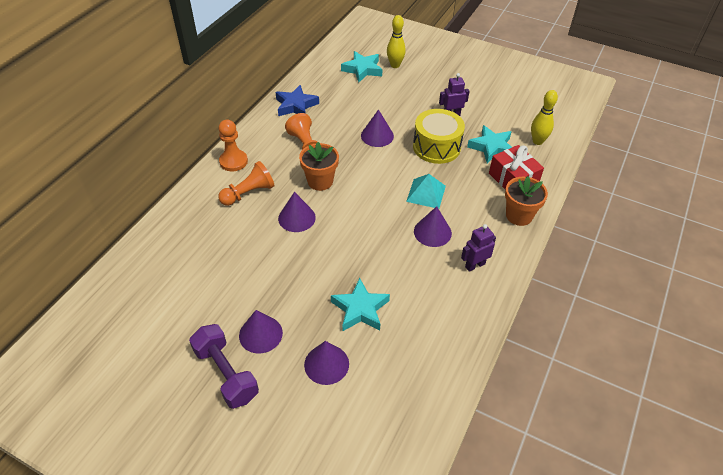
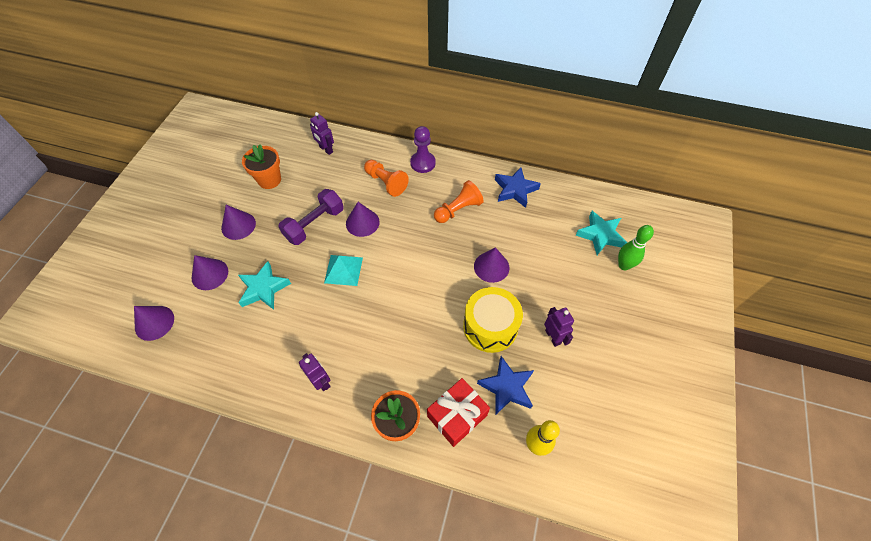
camera: 80 degrees right, 10 degrees up
(172, 240) = (326, 149): none -> purple robot
(226, 373) = (204, 213): purple dumbbell -> purple dumbbell (314, 224)
(233, 161) = (423, 163): orange pawn -> purple pawn
(320, 181) = (412, 231): orange flower pot -> orange flower pot (269, 180)
(395, 65) = (624, 265): yellow bowling pin -> green bowling pin
(426, 193) = (414, 324): turquoise pyramid -> turquoise pyramid (343, 270)
(432, 232) = (360, 336): purple cone -> purple cone (154, 323)
(491, 147) = (507, 387): turquoise star -> blue star

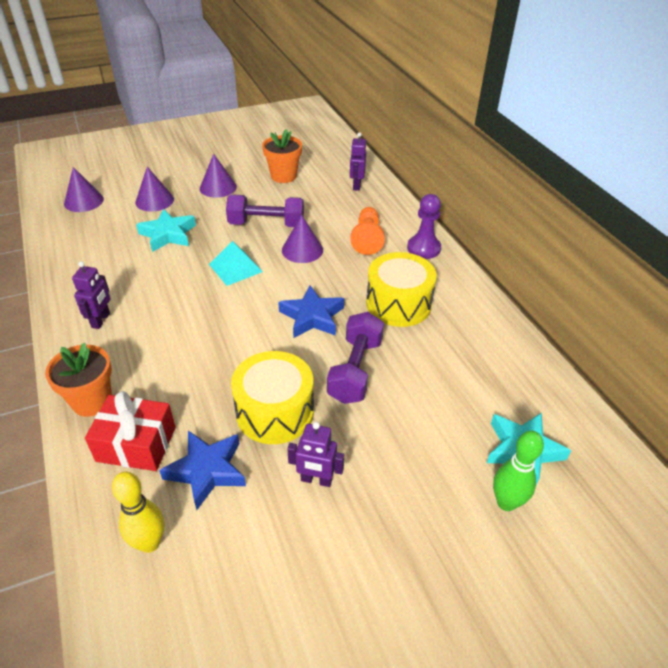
camera: 50 degrees right, 15 degrees down
(458, 210) = (398, 304): orange pawn -> yellow drum
(491, 267) = (355, 370): purple cone -> purple dumbbell
(515, 190) = (484, 334): blue star -> blue star (312, 317)
(553, 337) = (316, 480): purple robot -> purple robot turned 75 degrees clockwise

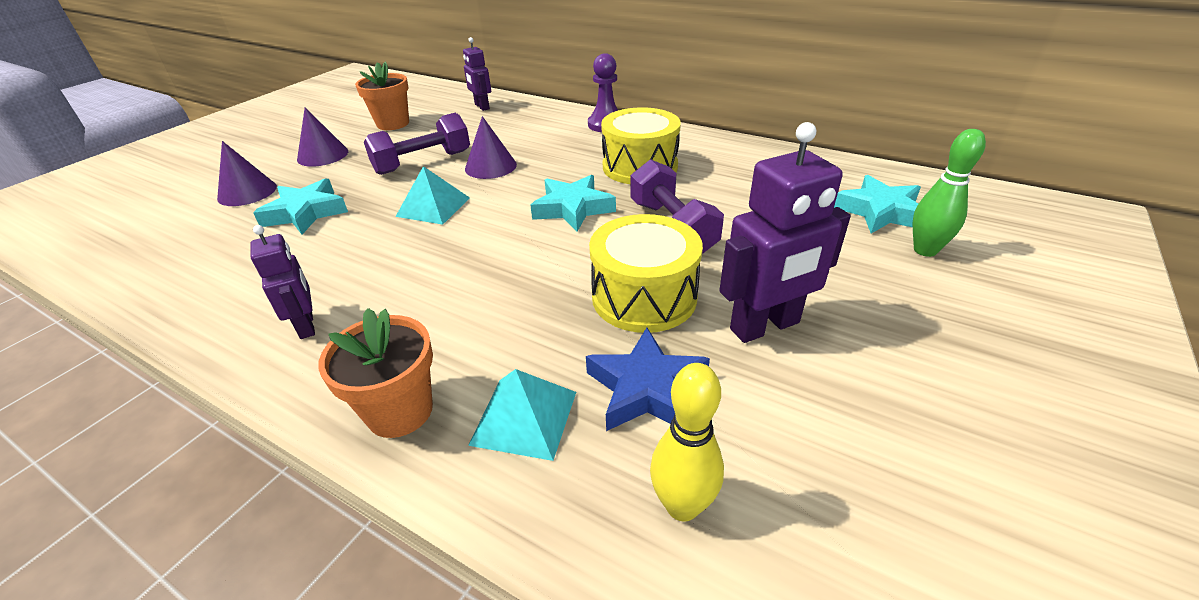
camera: 35 degrees left, 5 degrees down
(84, 201) = (131, 228): purple cone -> none
(136, 444) = (524, 417): red gift -> turquoise pyramid
(312, 317) = (573, 208): blue star -> turquoise star
(316, 480) = (765, 326): purple robot -> purple robot, size x1.71
(367, 238) = (545, 136): orange pawn -> none

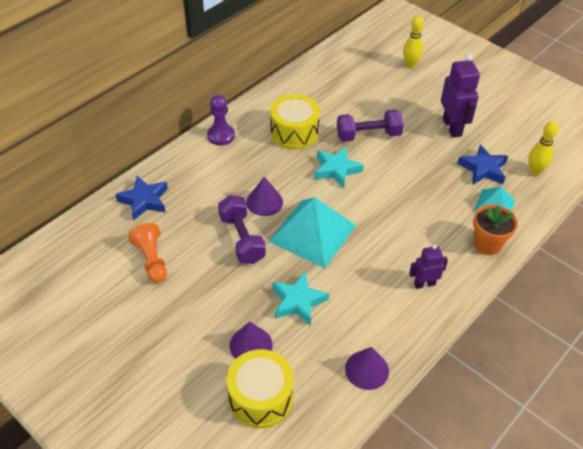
camera: 80 degrees left, 10 degrees up
(323, 155) = (199, 304): purple cone -> purple cone (367, 369)
(393, 124) = (151, 260): orange flower pot -> orange pawn
(433, 207) = (312, 233): turquoise pyramid -> turquoise pyramid, size x1.82
(481, 107) = (144, 200): purple robot -> blue star
(644, 297) = (425, 158): yellow drum -> yellow drum (260, 398)
(880, 212) = (375, 64): turquoise star -> none
(925, 250) = (410, 65): green bowling pin -> yellow bowling pin

